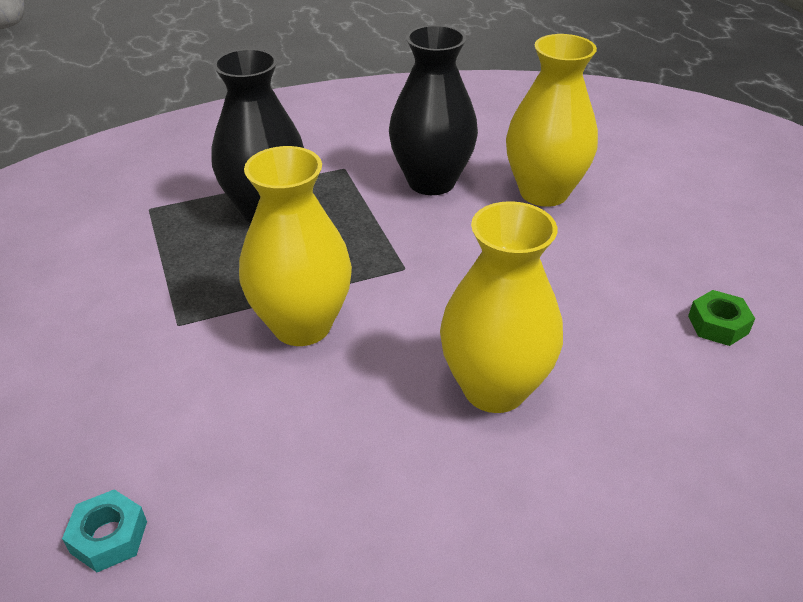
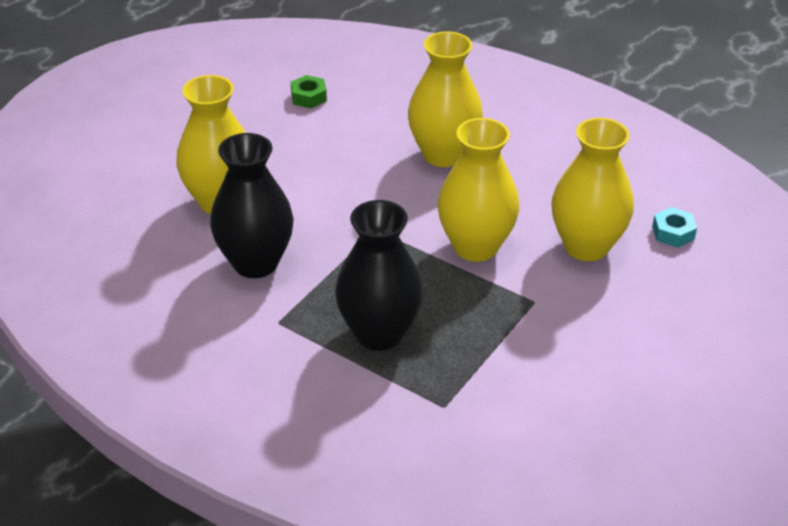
camera: 125 degrees left, 0 degrees up
(196, 421) = (586, 246): none -> yellow vase

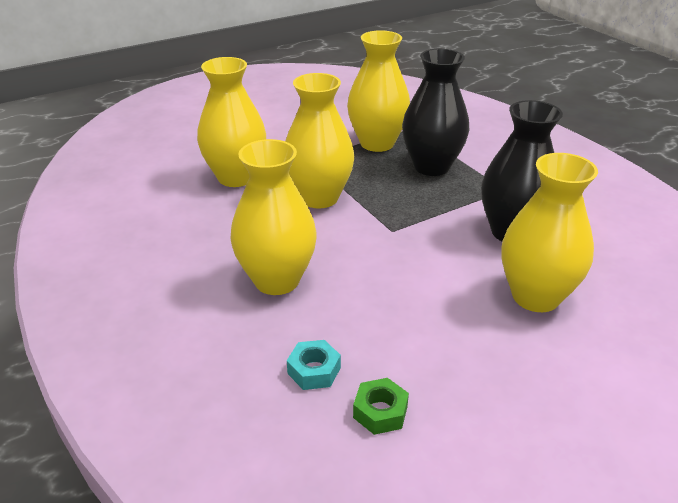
camera: 155 degrees left, 5 degrees down
(471, 355) = (377, 143): none -> yellow vase
(673, 233) = (164, 169): turquoise nut -> turquoise nut (314, 370)

